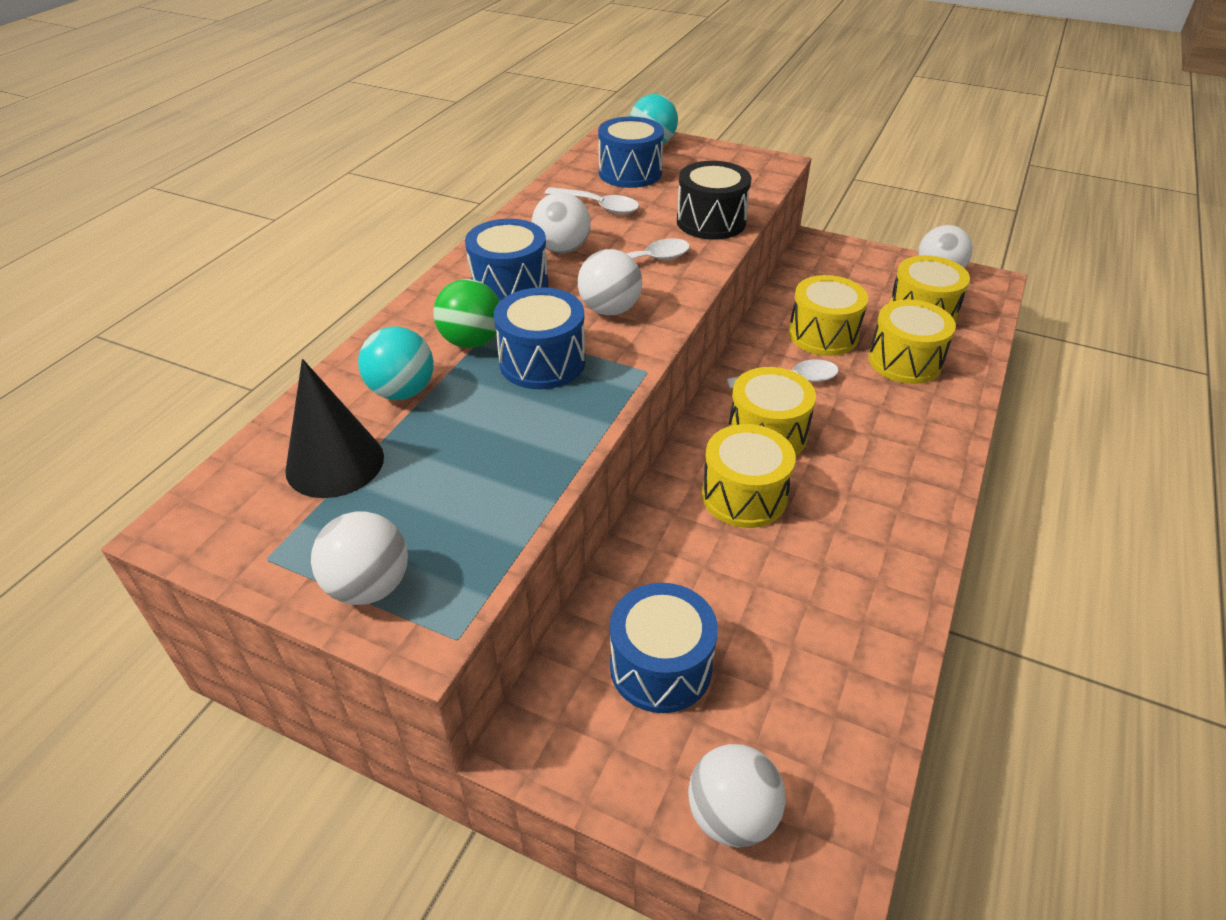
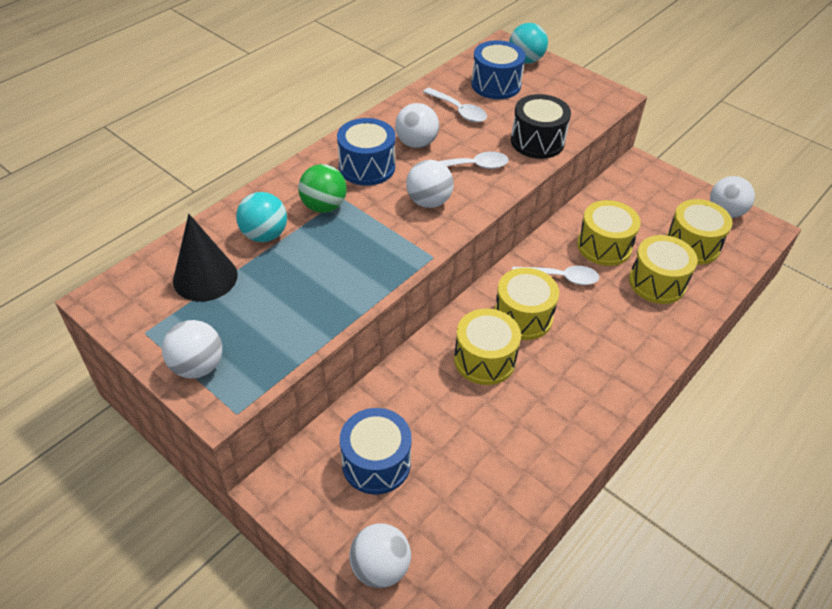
camera: 15 degrees right, 5 degrees up
(542, 362) = (364, 233): blue drum -> none

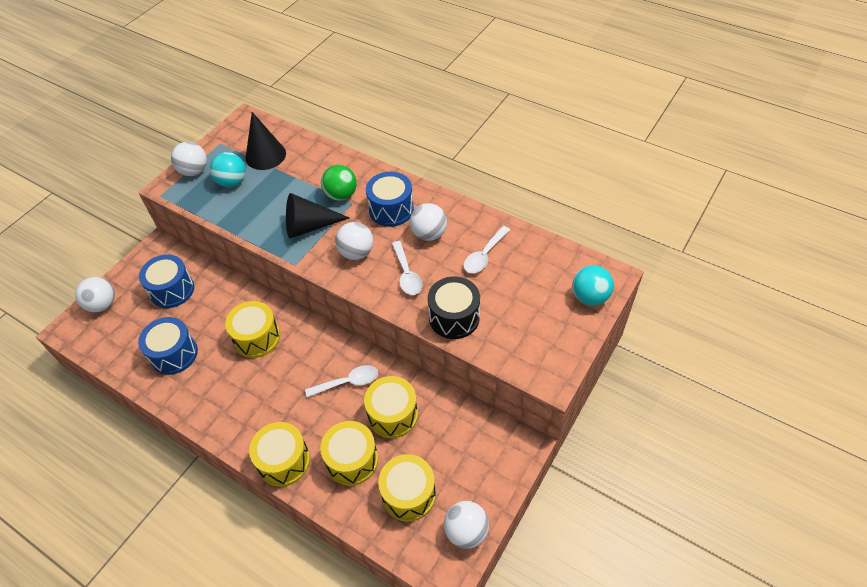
camera: 85 degrees right, 5 degrees up
(264, 235) = (307, 172): turquoise ball -> turquoise ball (232, 182)
(370, 239) = (309, 226): none -> black cone
(496, 84) = (536, 277): blue drum -> blue drum (174, 354)
(523, 317) = (301, 358): yellow drum -> yellow drum (284, 461)
(561, 277) = (348, 382): white spoon -> white spoon turned 105 degrees counterclockwise

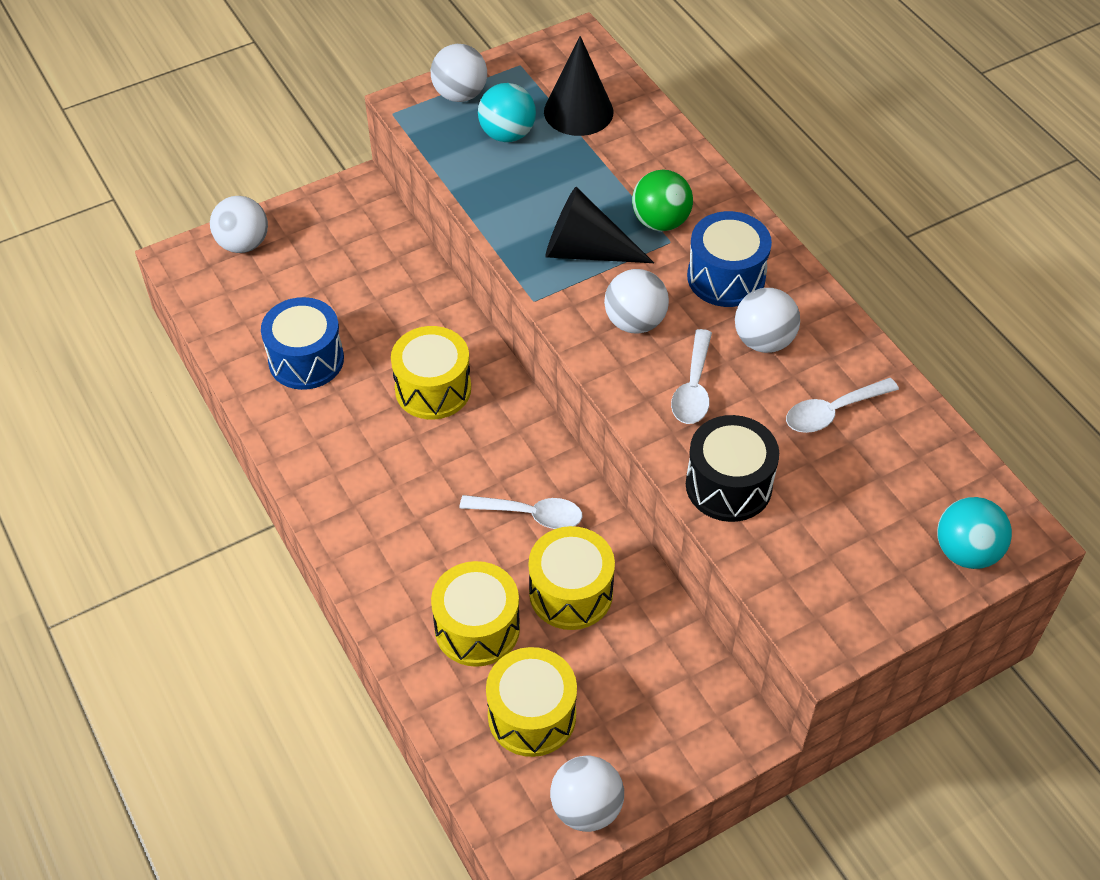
camera: 25 degrees right, 0 degrees up
(172, 290) = (348, 264): blue drum -> none
(284, 461) = (381, 582): yellow drum -> none

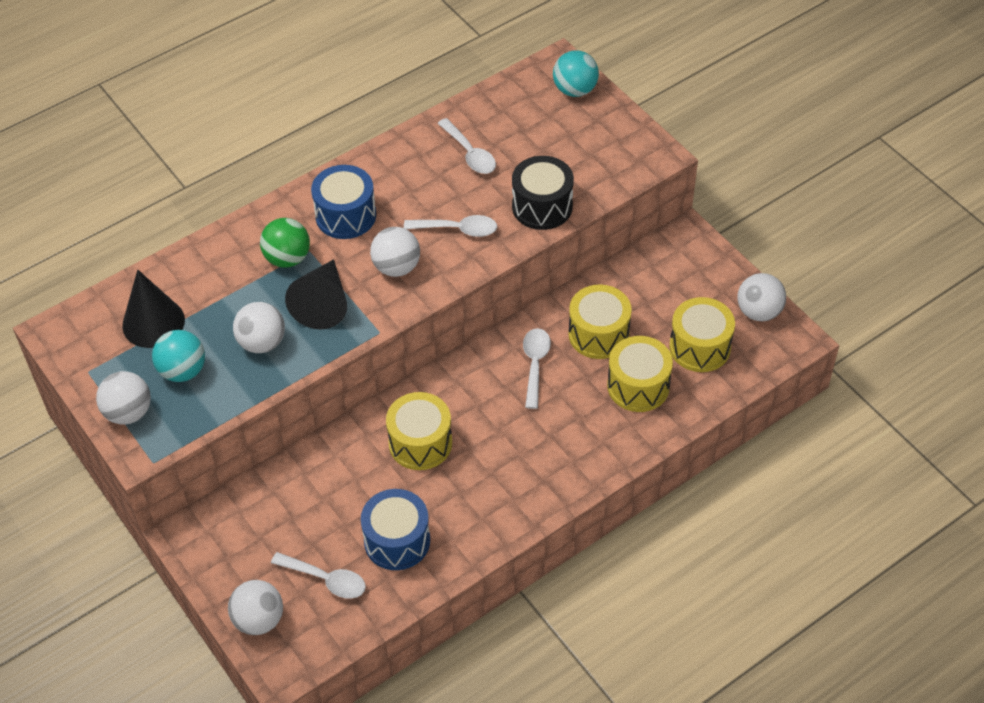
camera: 95 degrees left, 0 degrees up
(274, 297) = (326, 579): none -> white spoon
(763, 341) = (408, 192): white ball -> white ball (262, 342)

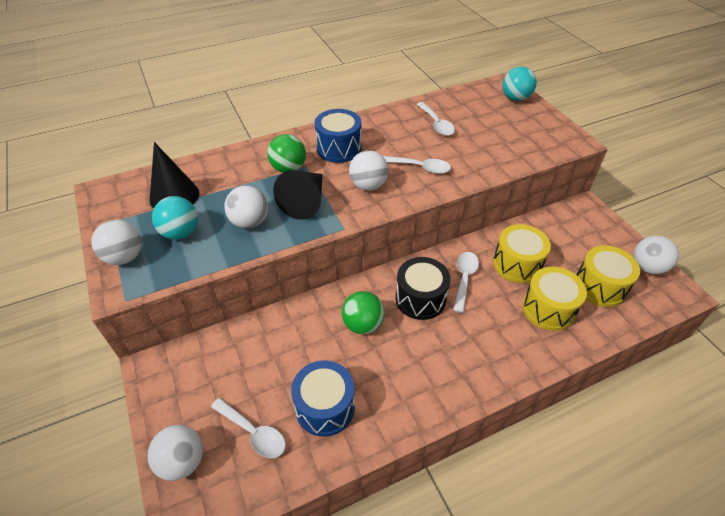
camera: 10 degrees right, 5 degrees down
(420, 443) = (363, 324): yellow drum -> green ball
(542, 206) = (486, 162): black drum -> black drum (420, 298)

